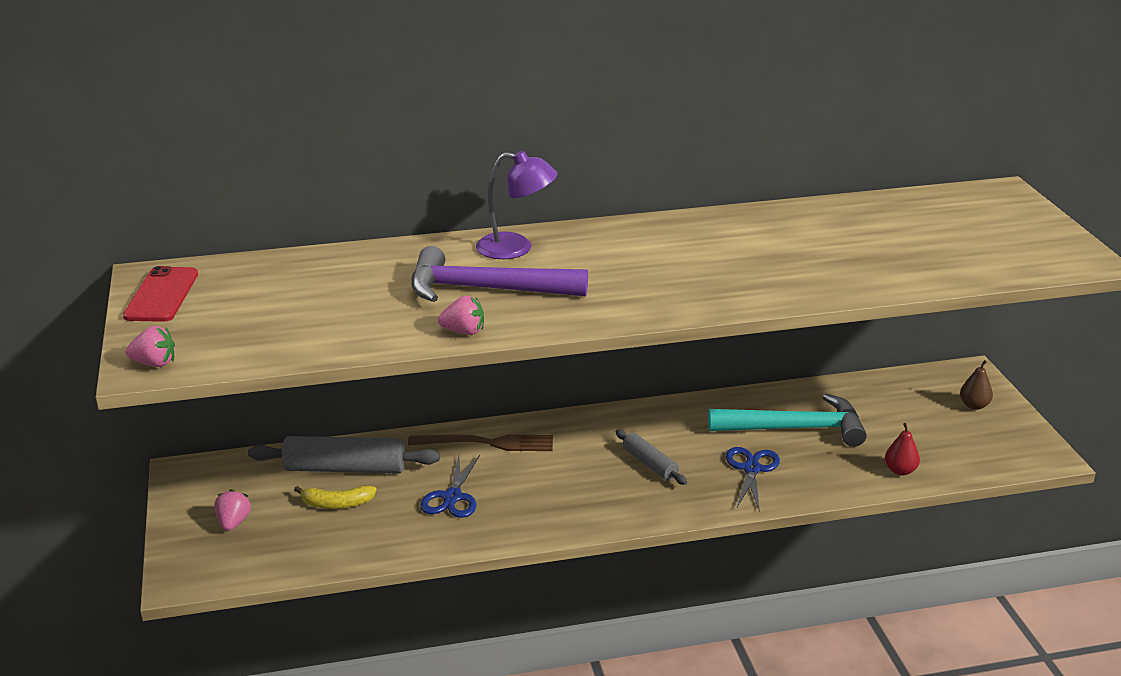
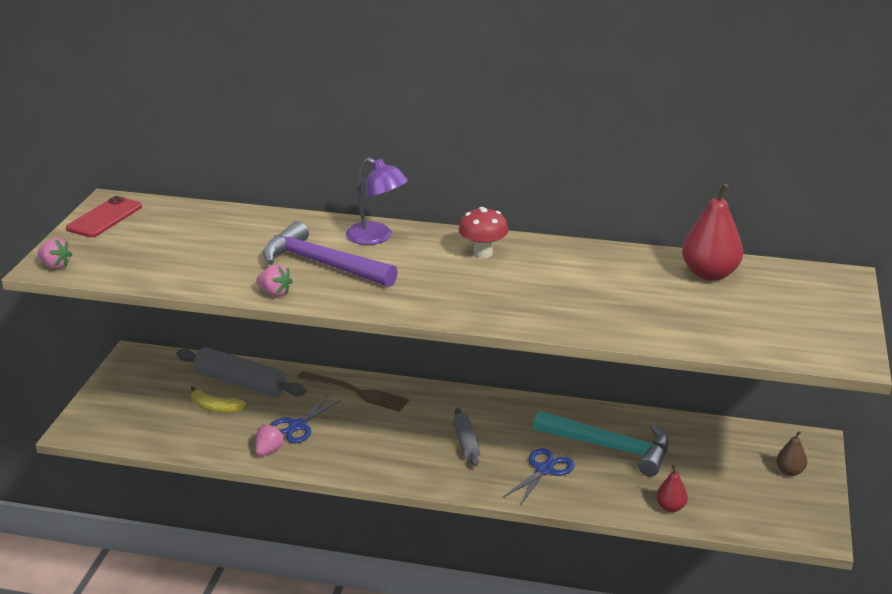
camera: 25 degrees right, 0 degrees up
(233, 523) = (137, 401): pink strawberry -> pink strawberry (269, 450)
(646, 240) = (483, 253): none -> red mushroom
(885, 213) = (709, 274): none -> red pear

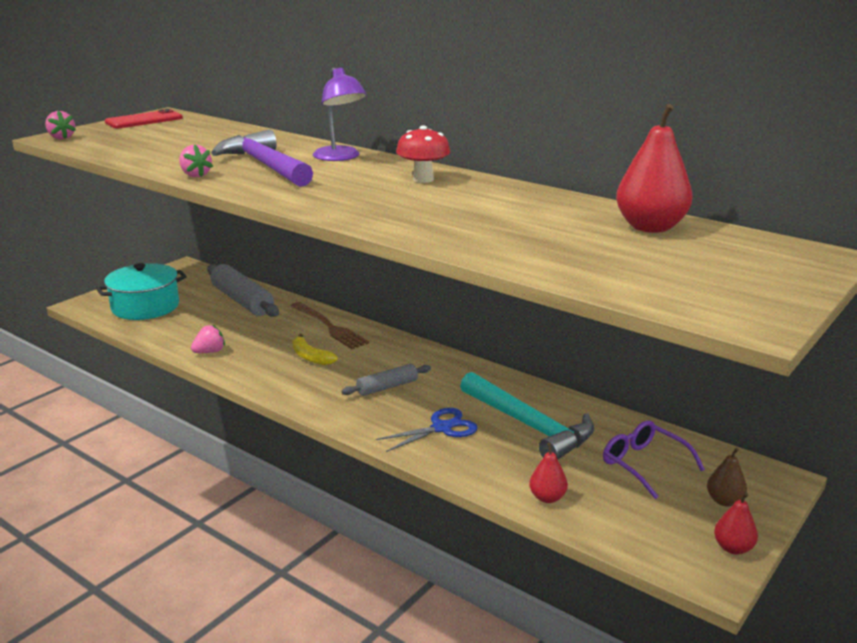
camera: 25 degrees right, 5 degrees down
(146, 416) = (145, 307): none -> turquoise pot
(215, 407) = (203, 312): yellow banana -> yellow banana (310, 357)
(298, 426) = (253, 340): blue scissors -> none
(466, 443) = (387, 387): grey rolling pin -> grey rolling pin turned 45 degrees clockwise
(717, 457) = (644, 464): none -> purple glasses
(818, 507) = (733, 548): none -> red pear

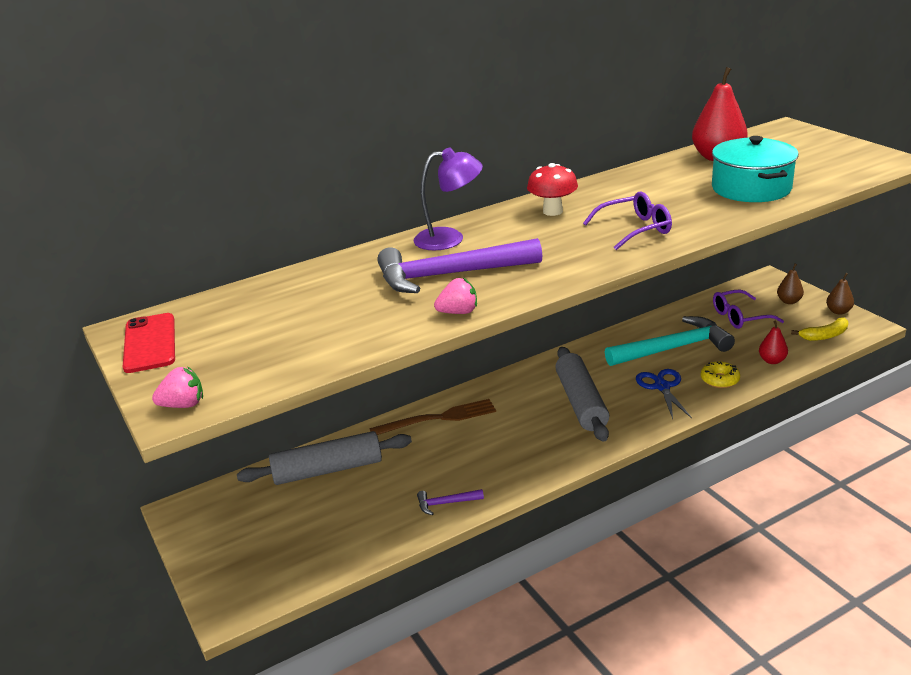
camera: 65 degrees left, 5 degrees up
(145, 307) = (283, 550): turquoise pot -> turquoise pot (751, 188)
(209, 352) = (446, 503): pink strawberry -> purple hammer
(310, 357) = (498, 437): yellow banana -> yellow banana (824, 335)
(387, 387) = (581, 402): grey rolling pin -> grey rolling pin, size x1.75
(395, 210) = (635, 229): none -> purple glasses
(478, 463) = (719, 380): none -> yellow donut
(733, 548) = (838, 311): red pear -> brown pear

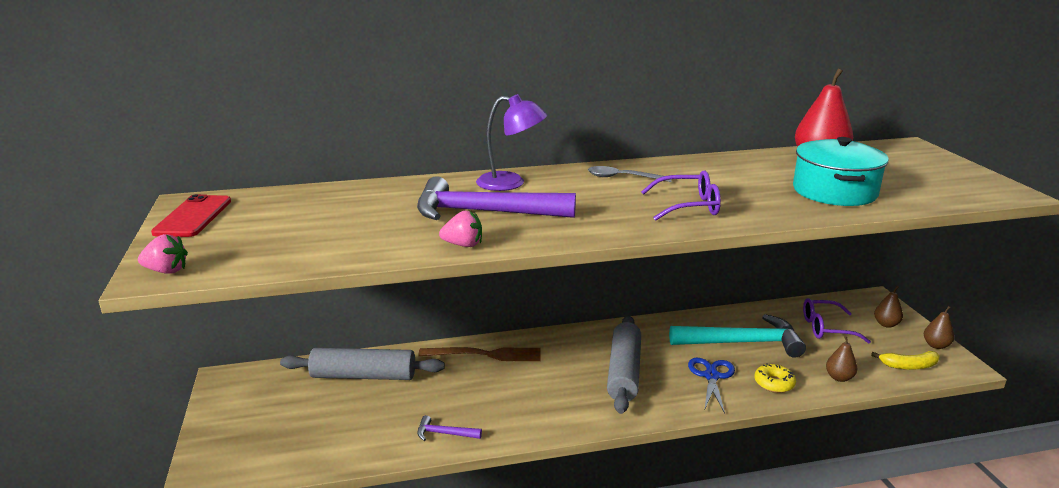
camera: 15 degrees right, 5 degrees down
(552, 211) = (622, 178): red mushroom -> grey spoon
(772, 361) = (839, 377): red pear -> brown pear

